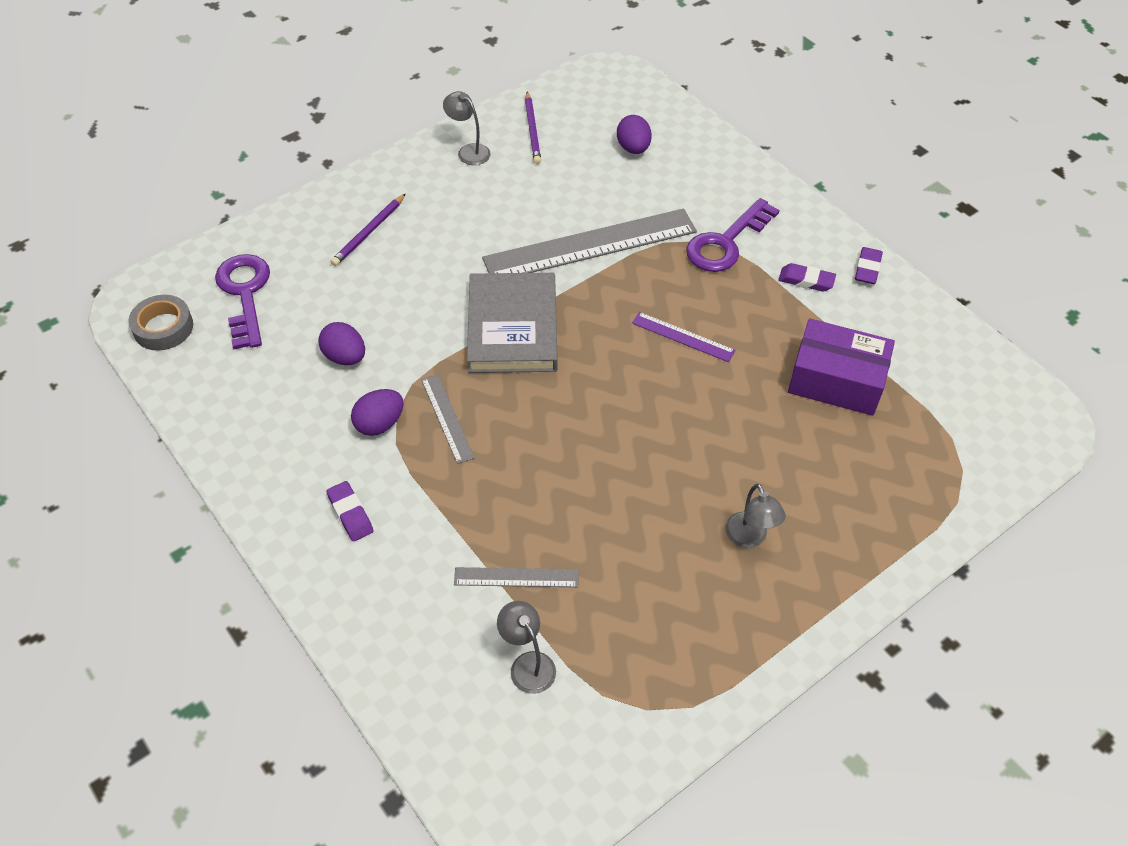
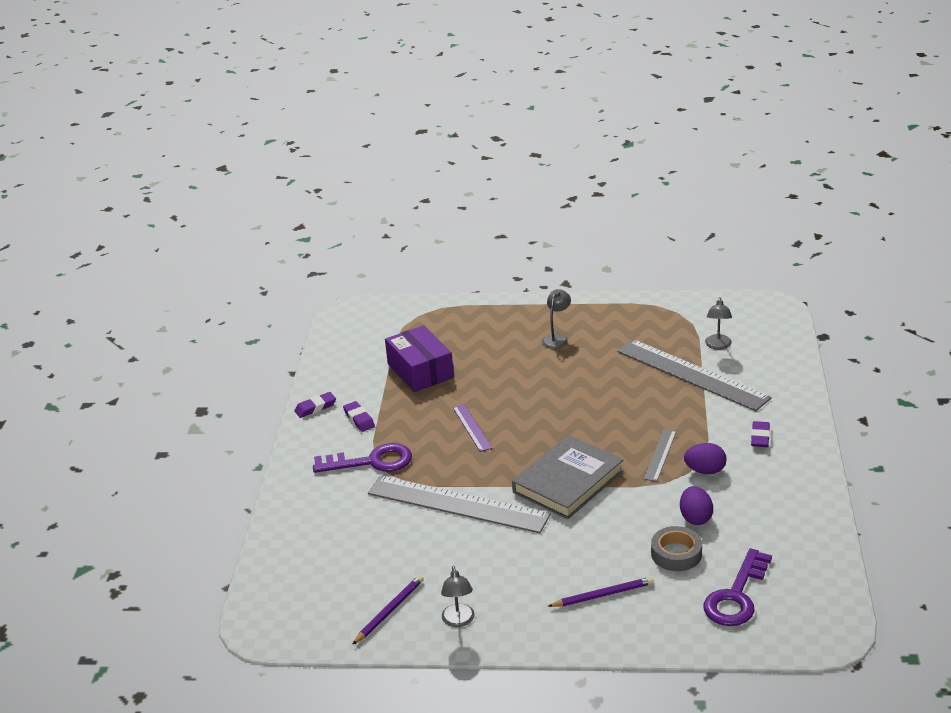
camera: 135 degrees left, 20 degrees down
(163, 327) = (816, 602): grey tape -> grey tape (676, 554)
(516, 577) = (691, 374): grey ruler -> grey ruler, size x2.16
(633, 148) = (338, 554): purple egg -> none

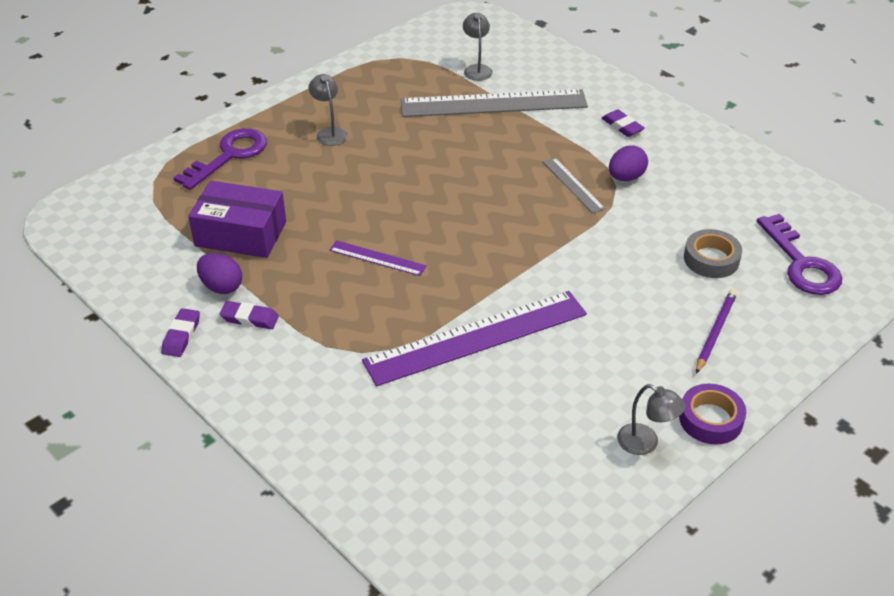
camera: 50 degrees left, 10 degrees up
(371, 461) = (329, 352): purple key -> purple key (229, 156)
(389, 611) = (574, 483): purple pencil -> none
(457, 504) = (476, 338): grey ruler -> purple ruler
(517, 636) = (710, 419): none -> purple tape
(568, 481) = (537, 254): grey book -> none
(695, 518) = (678, 220): purple egg -> purple egg (221, 286)
(718, 345) = (477, 69): grey lamp -> grey lamp turned 150 degrees counterclockwise

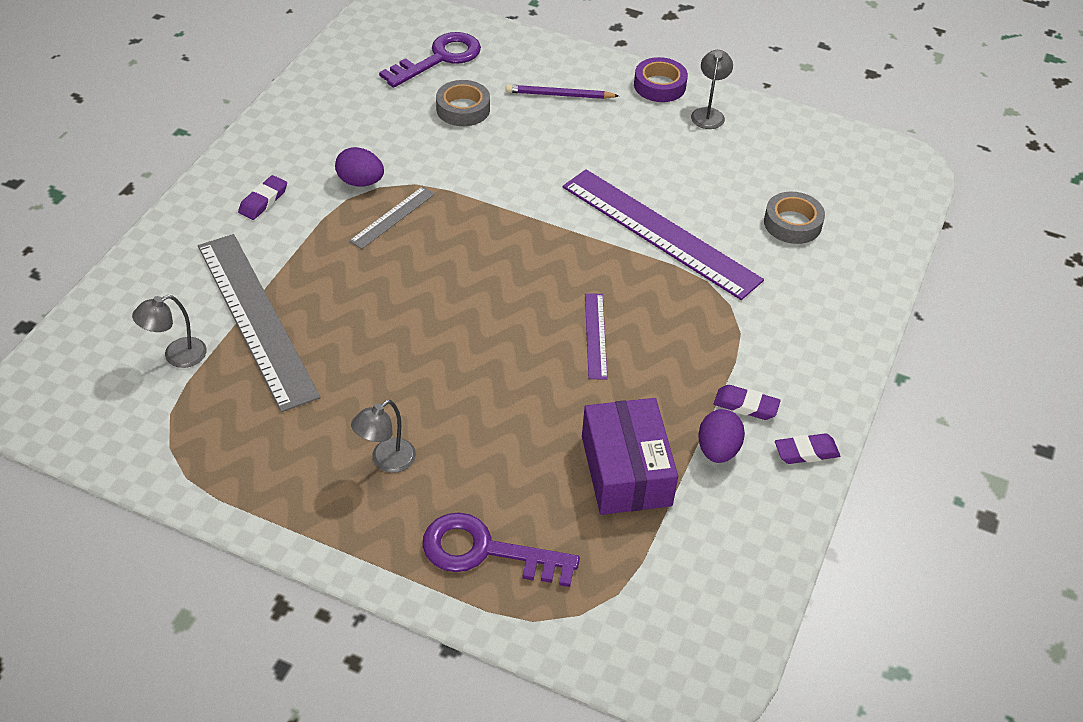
camera: 115 degrees left, 5 degrees up
(249, 318) = (746, 405): purple eraser -> purple eraser turned 60 degrees counterclockwise
(440, 442) = (792, 223): none -> grey tape

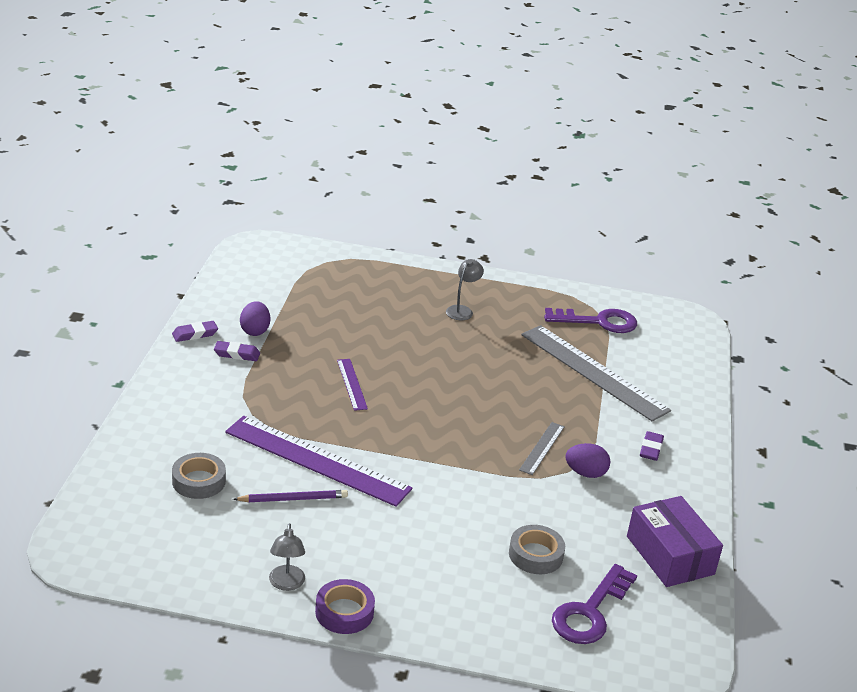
camera: 165 degrees right, 15 degrees down
(177, 356) = (627, 348): grey lamp -> none
(485, 551) = (386, 279): purple key -> purple key (598, 322)
(559, 95) = (447, 584): purple pencil -> purple pencil (293, 499)
(626, 470) = (313, 317): purple box -> purple box (670, 555)

